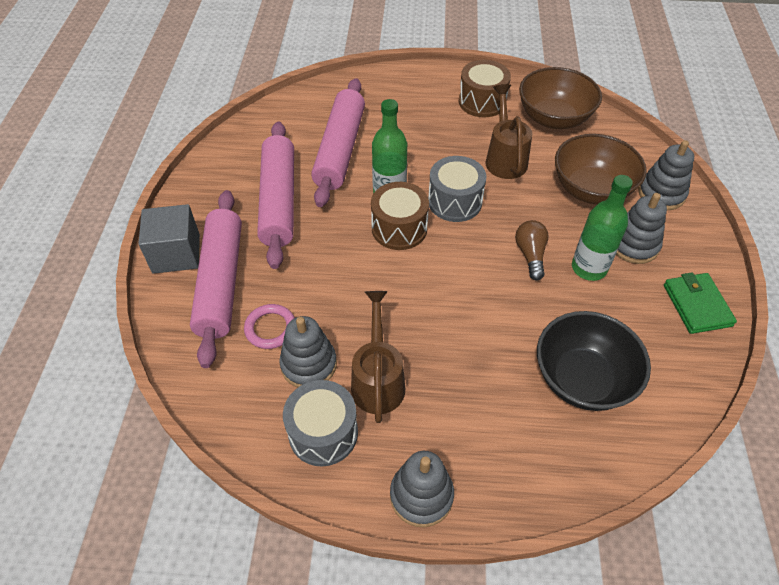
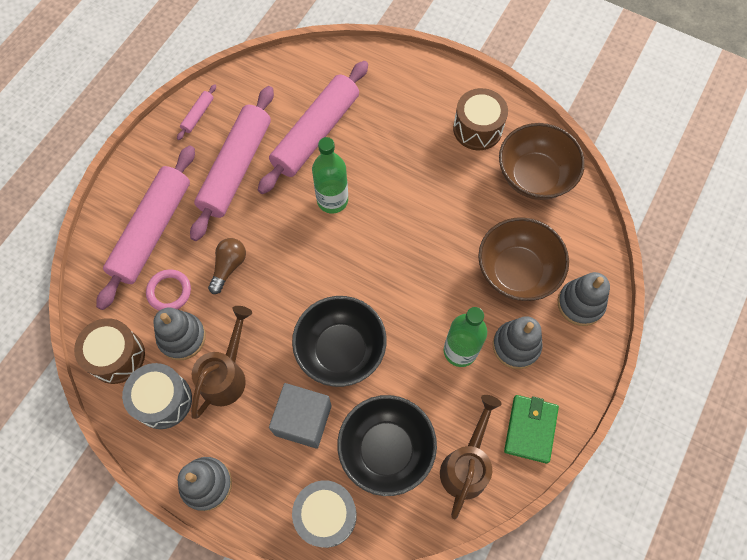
camera: 25 degrees right, 15 degrees up
(176, 254) = (130, 188): grey cube -> grey cube (303, 420)
(214, 172) = (198, 115): none -> pink rolling pin
(399, 228) = (321, 240): brown drum -> brown drum (117, 356)
(455, 201) = (385, 232): grey drum -> grey drum (326, 515)
(479, 311) = (340, 350): none -> black bowl
(505, 158) = (459, 203): brown watering can -> brown watering can (467, 464)
(530, 255) = (417, 315): brown light bulb -> brown light bulb (229, 267)

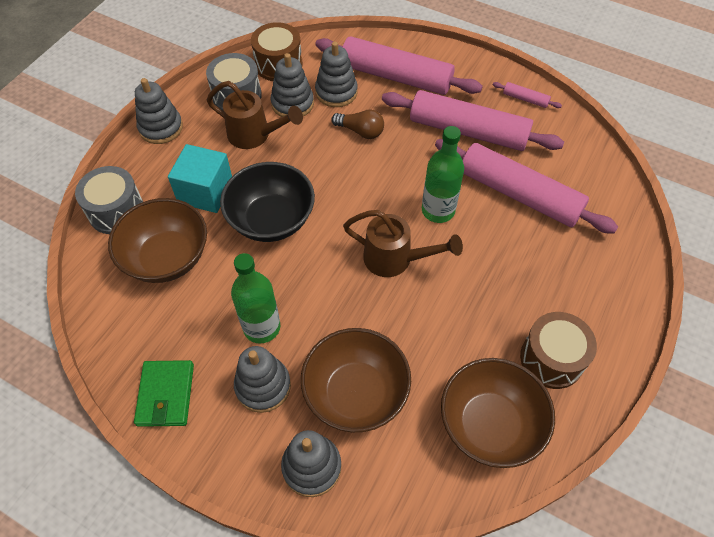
camera: 90 degrees right, 10 degrees down
(169, 291) = (336, 92): pink ring -> grey stacking toy
(303, 420) = (205, 192): grey cube -> turquoise cube
(386, 449) = (167, 258): black bowl -> brown bowl
(467, 464) = (139, 329): brown watering can -> brown watering can (396, 260)
(530, 429) = (166, 395): green wallet -> green wallet turned 75 degrees clockwise

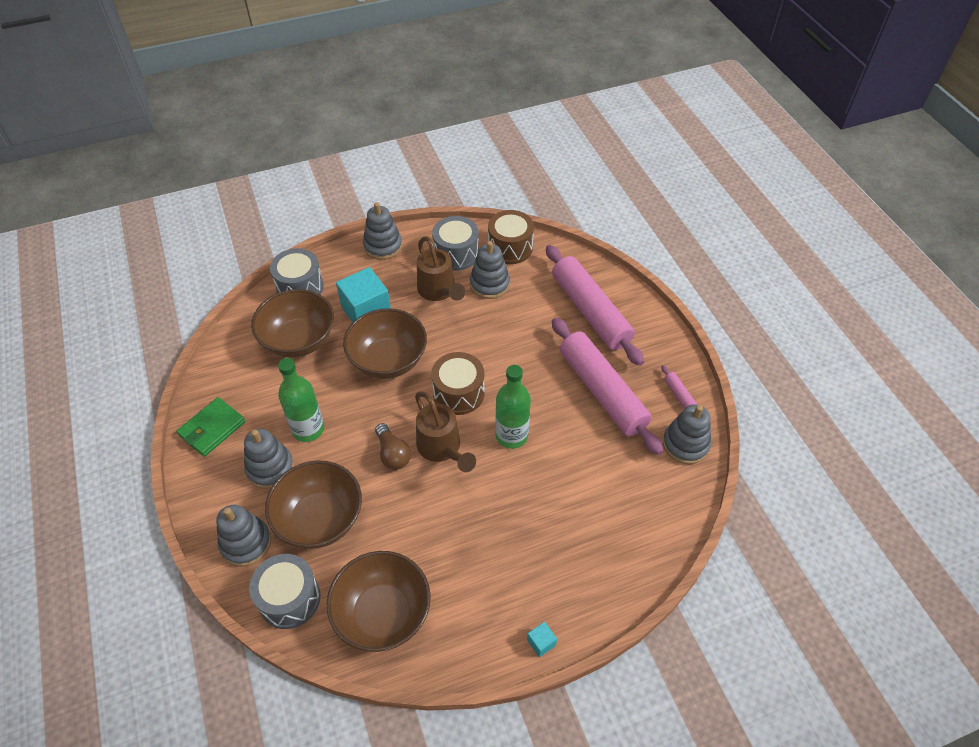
camera: 40 degrees right, 5 degrees down
(271, 220) = (388, 360): black bowl -> brown bowl
(336, 92) = (531, 295): grey stacking toy -> grey stacking toy (685, 444)
(360, 131) = (517, 337): brown light bulb -> brown light bulb (393, 454)
(402, 479) = (289, 598): none -> grey drum
(518, 194) = (588, 468): pink rolling pin -> none
(551, 359) = (476, 606): brown drum -> brown drum (458, 393)
(622, 346) = (541, 642): none -> turquoise cube

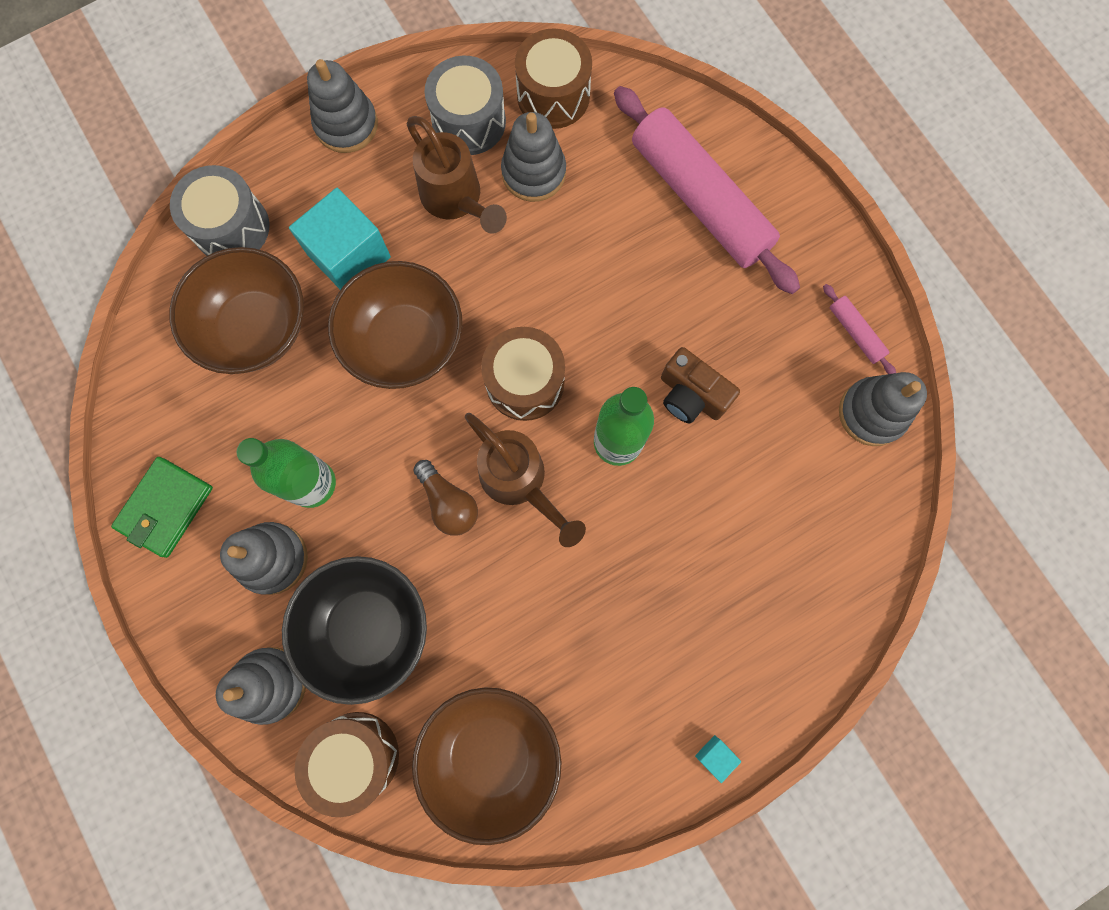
camera: 10 degrees left, 25 degrees up
(289, 598) = (356, 756): grey drum -> brown drum
(320, 519) = (367, 628): brown bowl -> black bowl
(565, 416) = (691, 395): none -> brown camera
(602, 391) = (739, 342): pink rolling pin -> none

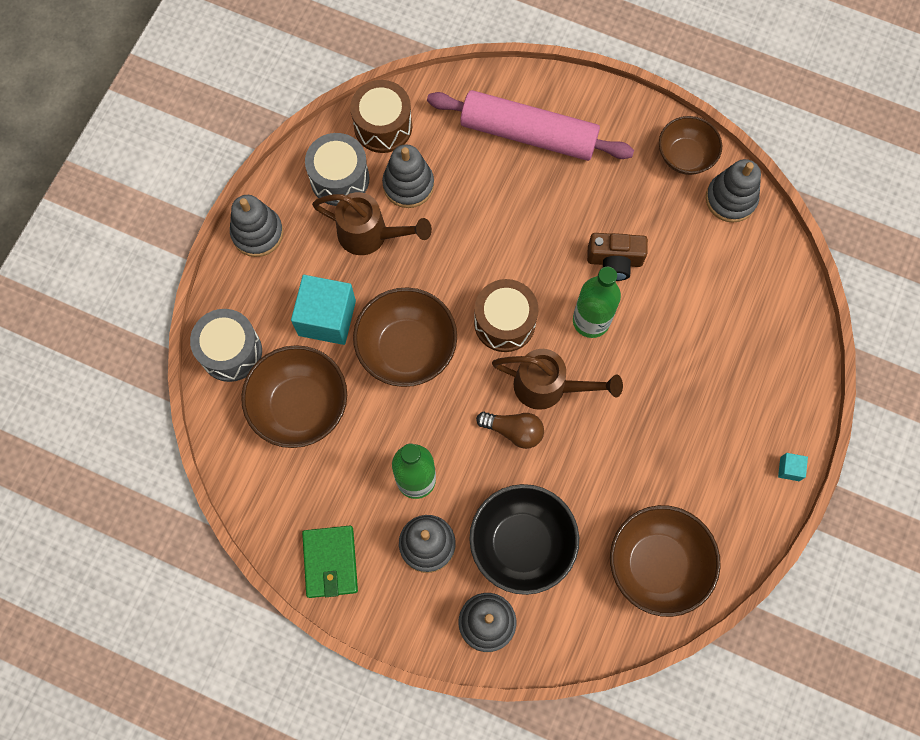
camera: 35 degrees left, 5 degrees down
(356, 756) = (575, 627): brown drum -> none
(855, 333) = (685, 156): pink rolling pin -> brown bowl

